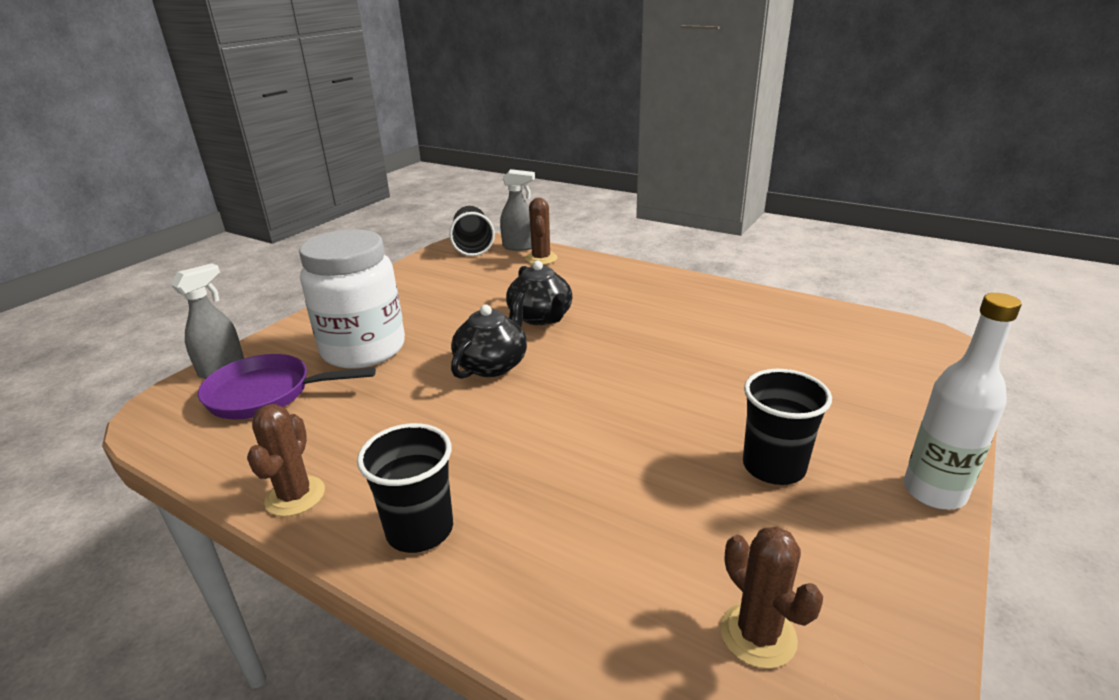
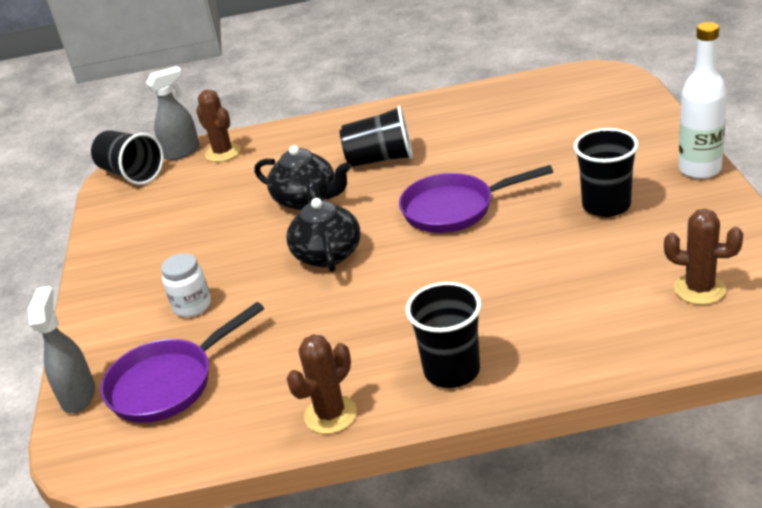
camera: 35 degrees left, 5 degrees up
(295, 496) = (330, 414): brown cactus -> brown cactus turned 75 degrees clockwise
(363, 349) = (192, 306): white jar -> white jar, size x0.44
(631, 386) = (454, 209): none -> purple pan
(634, 315) = (380, 159): none -> black cup

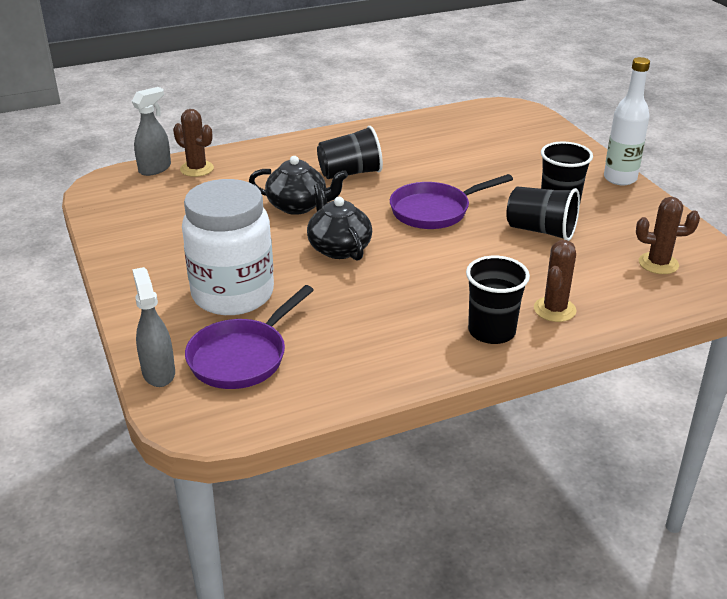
camera: 20 degrees left, 0 degrees up
(131, 174) = (112, 187): black cup -> black cup (541, 230)
(192, 306) = (233, 294): white jar -> white jar, size x2.29
(330, 414) = (404, 371): brown cactus -> brown cactus (554, 309)

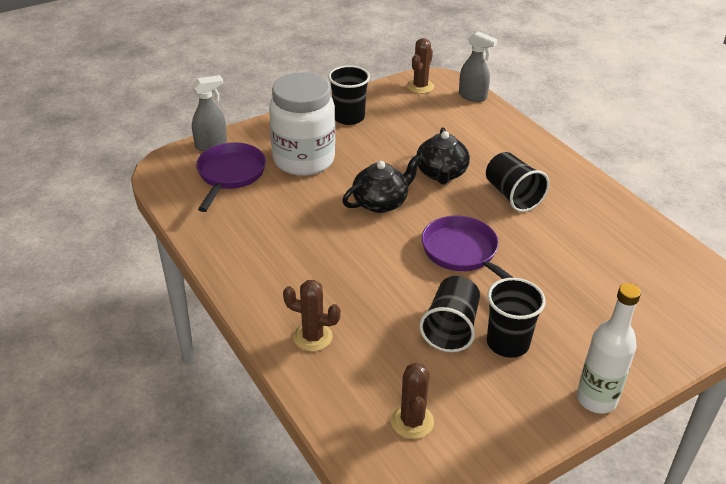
camera: 80 degrees right, 5 degrees up
(197, 169) = (481, 115): brown cactus -> brown cactus (420, 86)
(242, 357) = (230, 175): purple pan -> purple pan turned 75 degrees clockwise
(491, 331) = (274, 297): black cup -> black cup (348, 117)

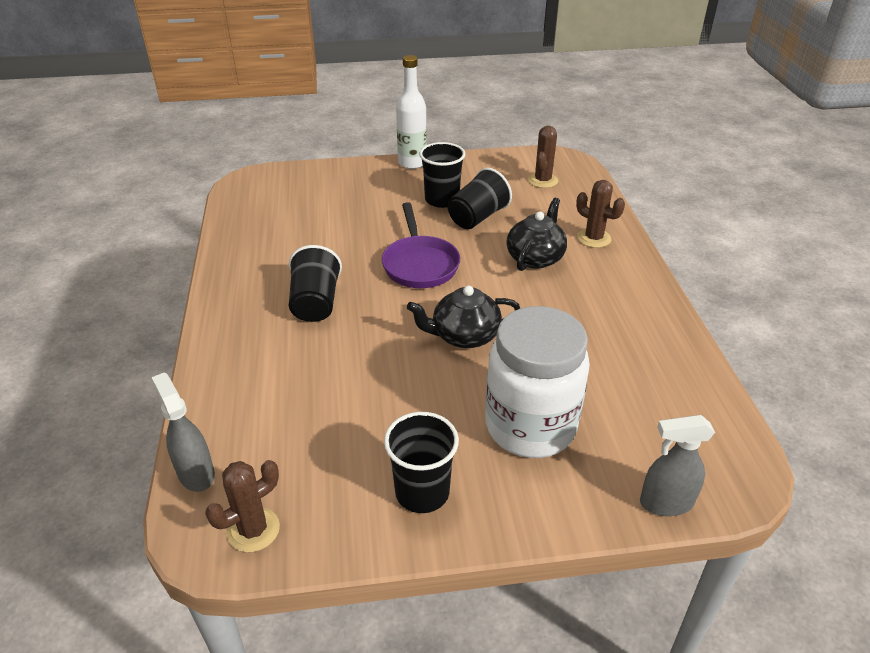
camera: 155 degrees left, 0 degrees up
(230, 175) = (642, 432): purple pan -> none
(441, 173) = (367, 351): black teapot -> black teapot (535, 257)

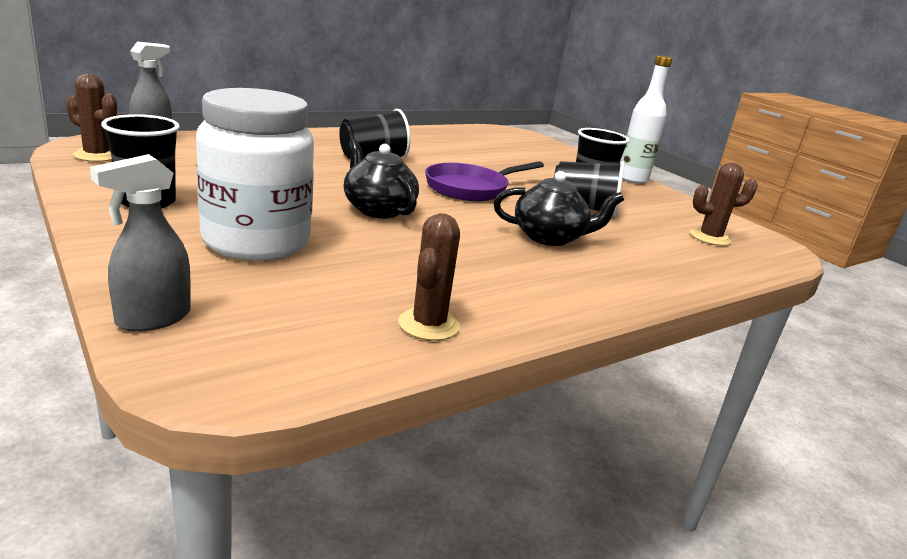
camera: 60 degrees right, 15 degrees down
(594, 238) = (636, 269): brown cactus -> brown cactus (428, 325)
(665, 503) = (153, 319): grey spray bottle -> grey spray bottle turned 105 degrees counterclockwise

